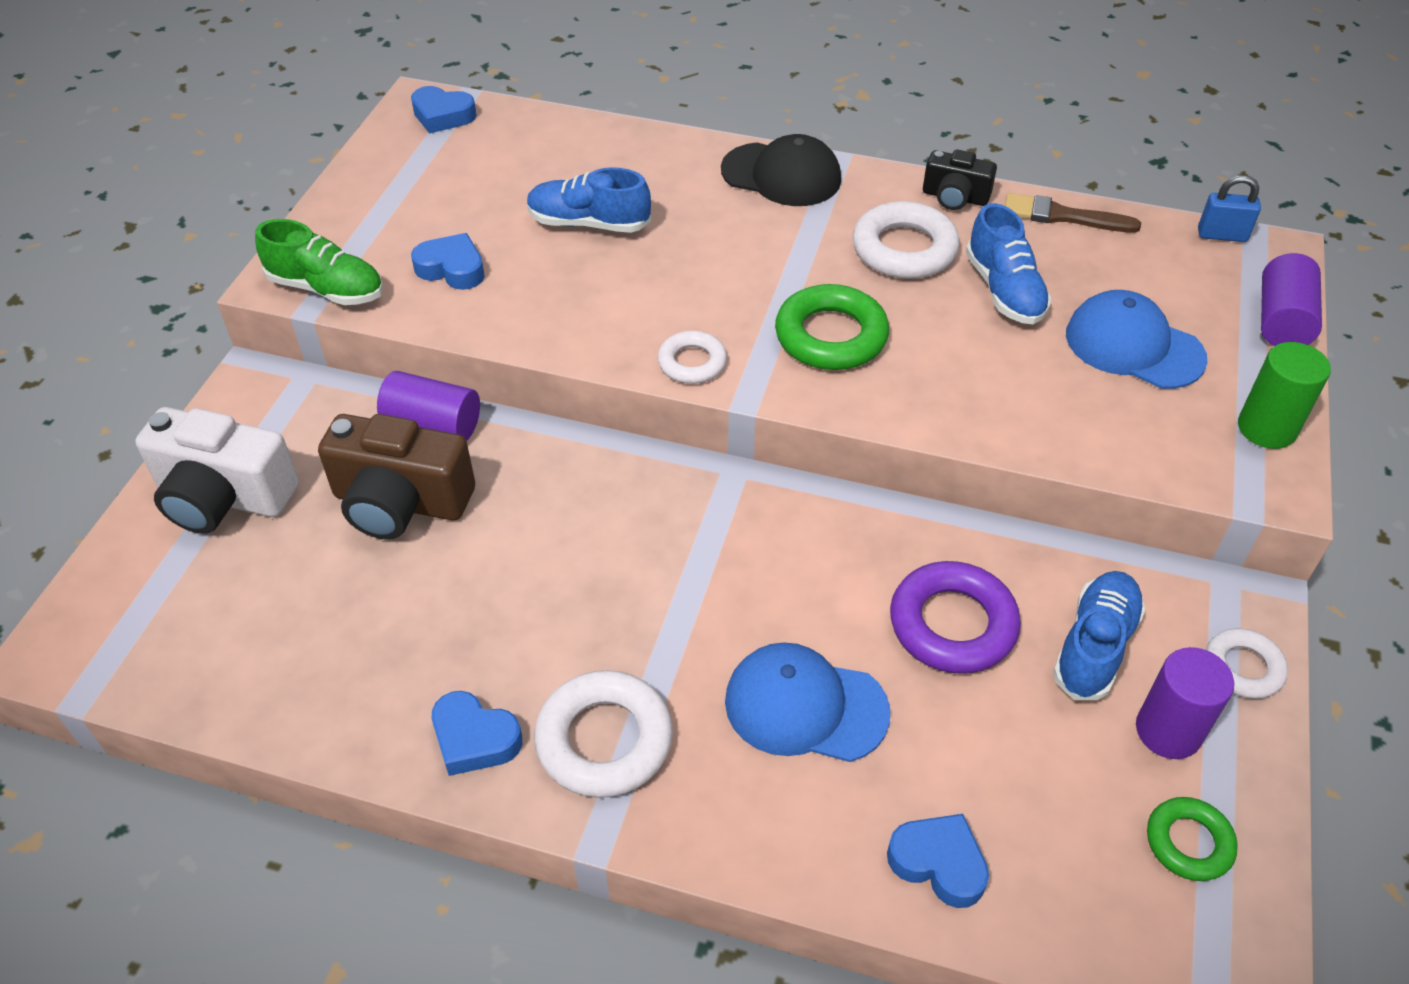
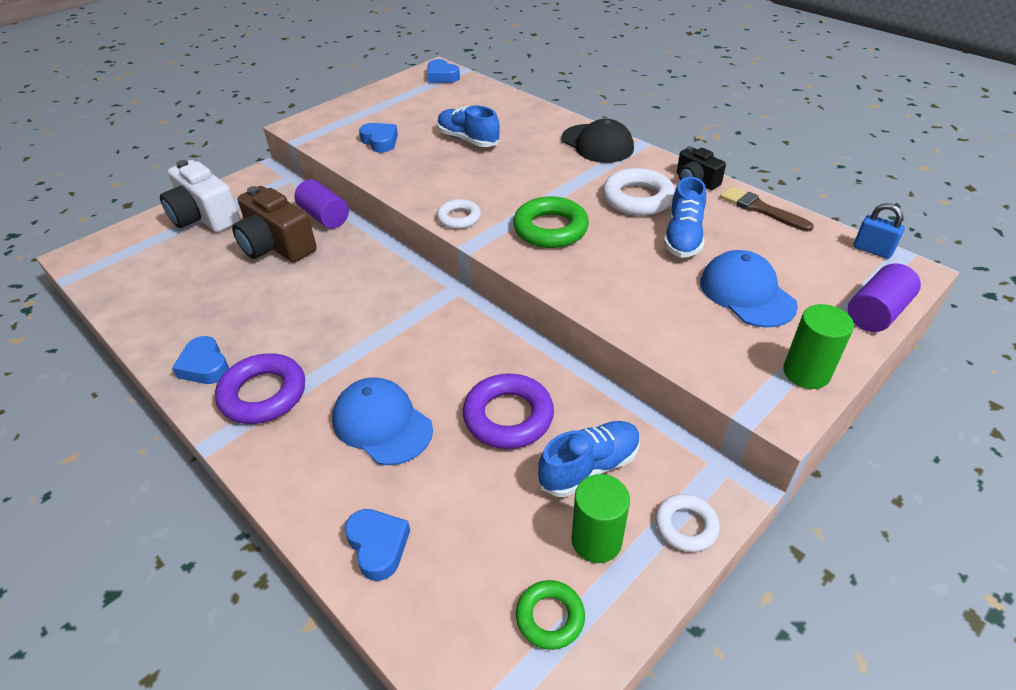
camera: 30 degrees right, 5 degrees down
(327, 289) = (314, 134): green shoe -> none
(604, 740) = (263, 394): white ring -> purple ring
(1168, 731) = (596, 540): purple cylinder -> green cylinder

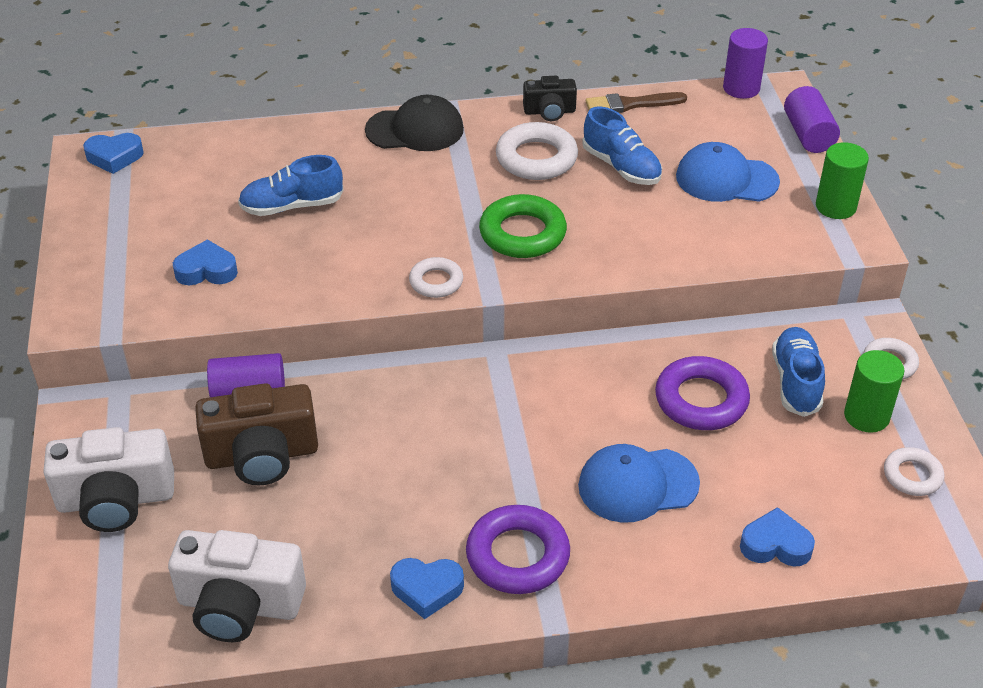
camera: 55 degrees left, 0 degrees up
(148, 297) = (239, 605): none -> white camera
(550, 617) = (912, 476): green ring -> white ring
(872, 250) = (741, 88): blue padlock -> purple cylinder

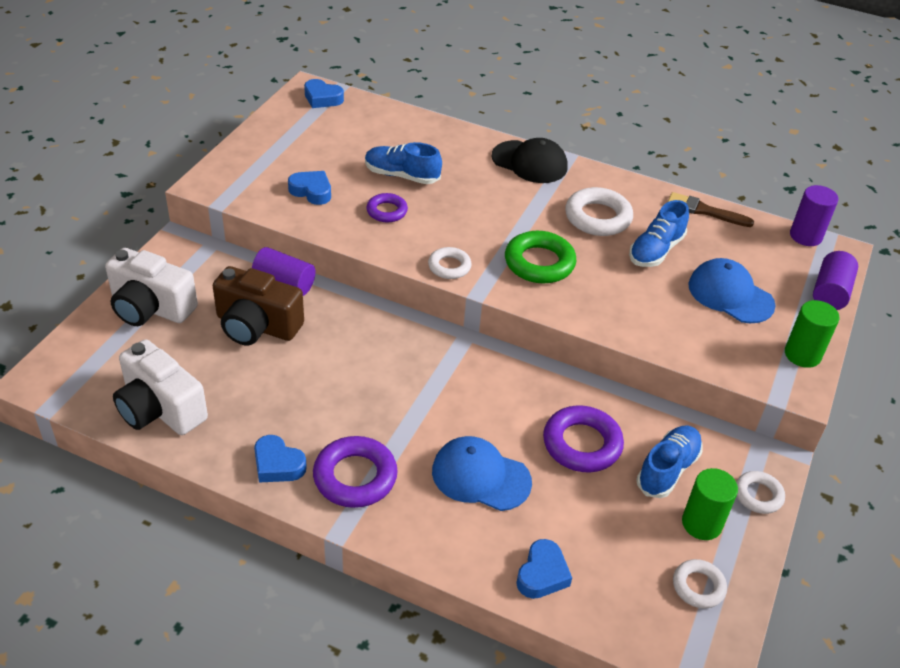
camera: 30 degrees right, 0 degrees up
(313, 253) = (387, 211): none -> purple ring
(549, 111) = (638, 190): black camera -> none
(621, 167) = (655, 250): blue shoe -> blue shoe turned 45 degrees clockwise
(775, 545) = (542, 574): blue heart -> blue heart turned 75 degrees clockwise

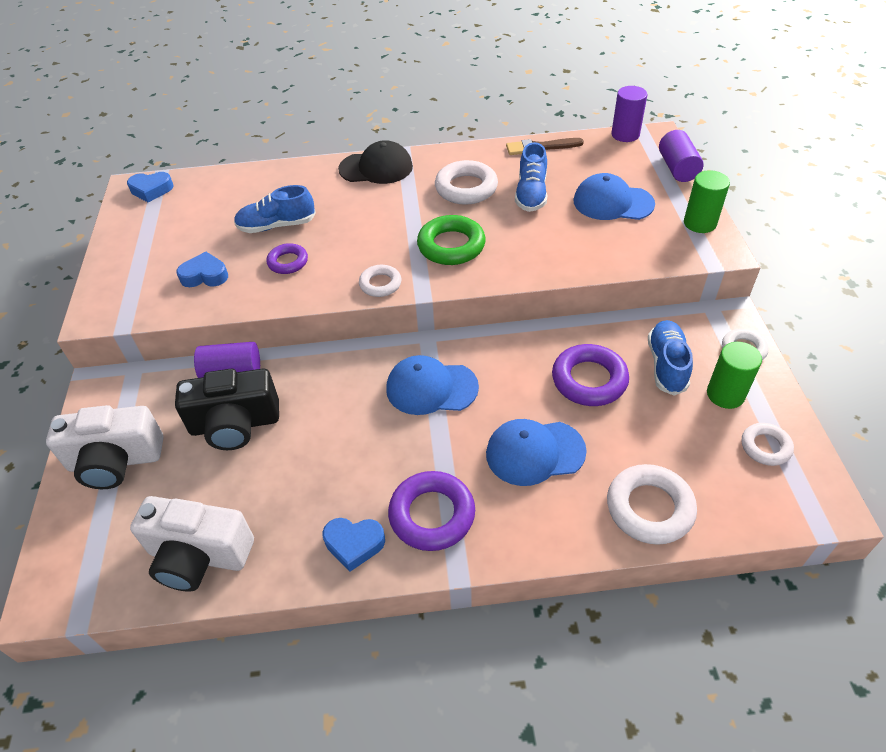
camera: 25 degrees left, 5 degrees up
(257, 326) = (235, 424): brown camera -> black camera
(436, 379) = (431, 388): none -> blue cap
(542, 574) = (649, 508): blue heart -> white ring

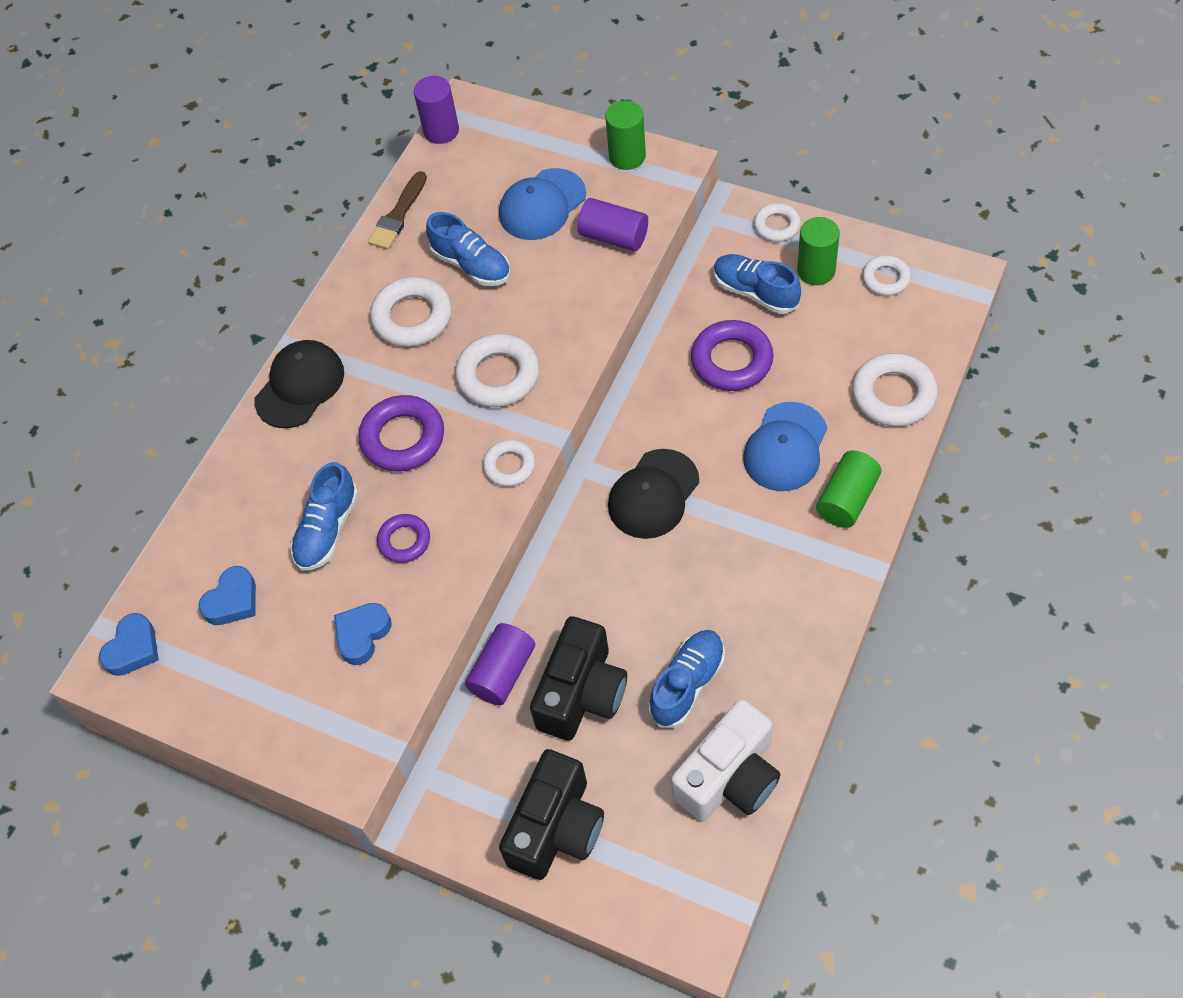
camera: 55 degrees left, 10 degrees up
(116, 461) = (556, 828): white camera -> black camera
(273, 487) = (687, 684): none -> blue shoe
(354, 544) = (795, 637): blue heart -> blue heart (233, 601)
(431, 388) = (653, 494): blue cap -> black cap
(432, 515) = (802, 561): purple ring -> purple ring (403, 438)
(451, 246) = (498, 375): green ring -> white ring
(515, 521) = (847, 499): none -> green cylinder
(677, 168) = (533, 123): purple cylinder -> purple cylinder (614, 237)

